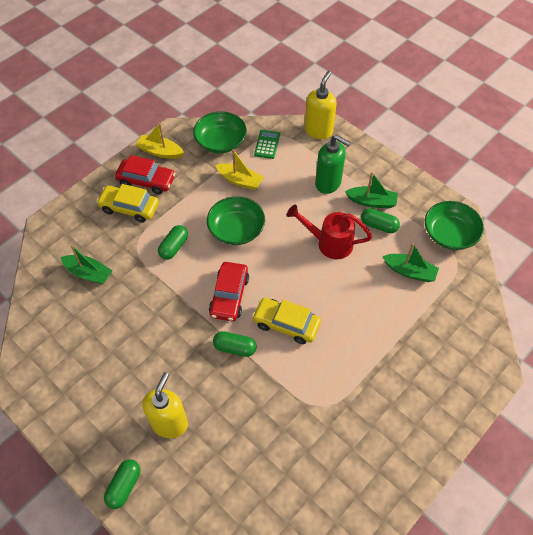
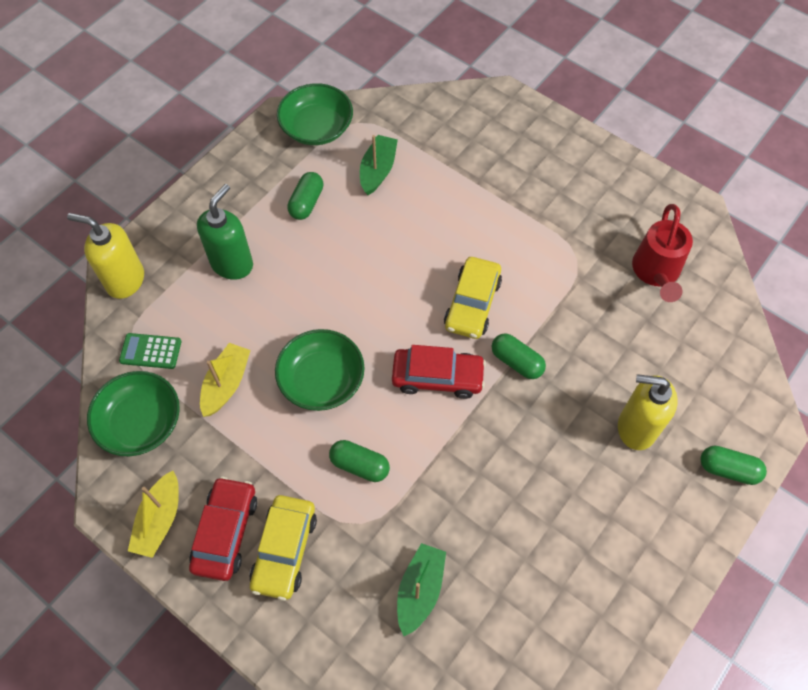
camera: 95 degrees left, 5 degrees up
(235, 348) = (516, 362): green capsule -> green capsule turned 60 degrees counterclockwise
(329, 243) = (339, 259): red watering can -> red watering can (656, 272)
(371, 202) = (265, 211): green boat -> none

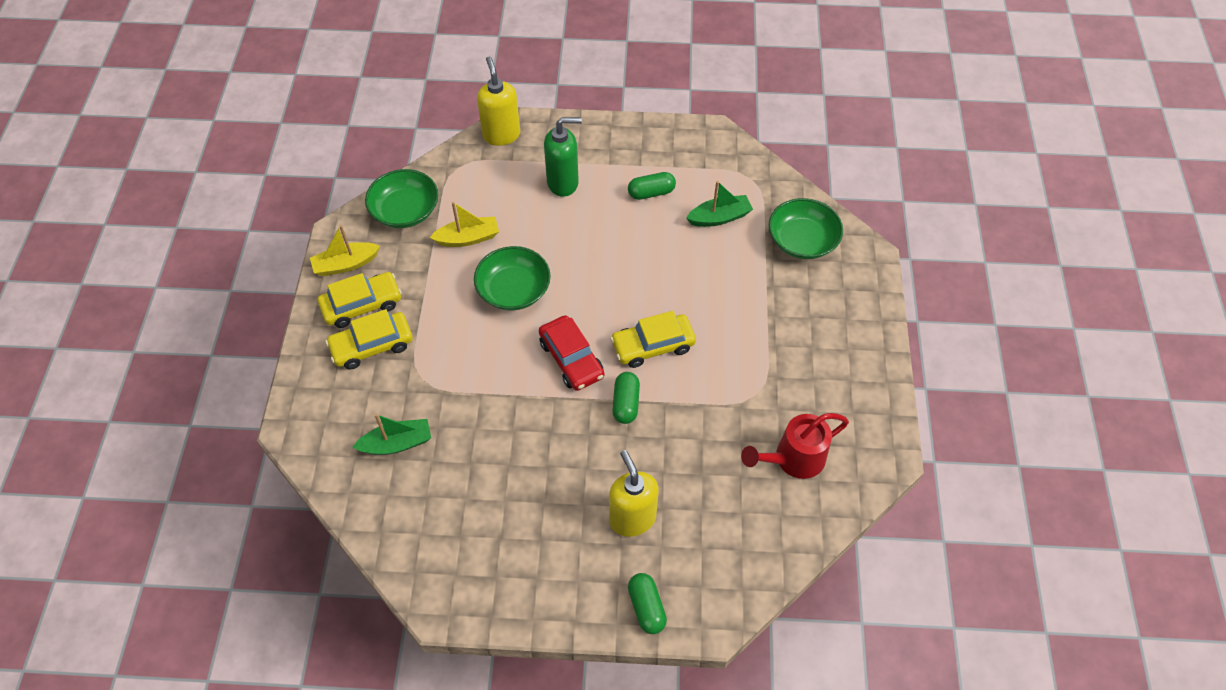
camera: 55 degrees right, 5 degrees down
(150, 351) = (460, 182): green calculator -> none
(225, 532) = (362, 305): red car -> yellow car
(316, 127) = (723, 158): green bowl -> green bowl (802, 240)
(360, 465) = (465, 352): green capsule -> none

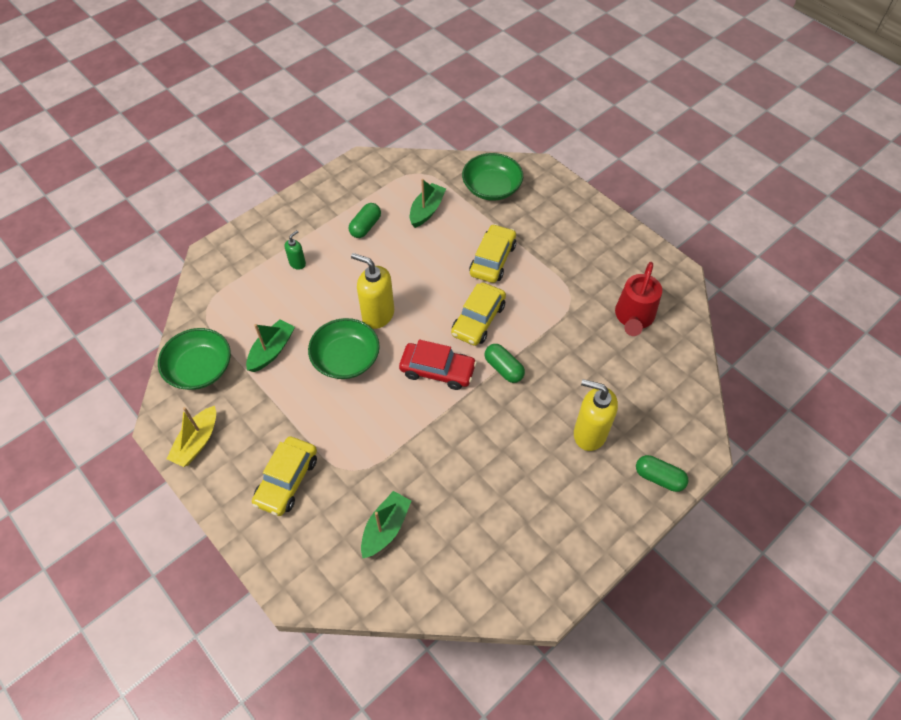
camera: 45 degrees left, 0 degrees up
(362, 305) = (245, 459): yellow car -> yellow car (492, 259)
(468, 238) = (272, 350): yellow boat -> green boat
(501, 134) = (213, 264): yellow soap dispenser -> yellow soap dispenser (377, 315)
(563, 182) = (297, 263): green soap dispenser -> green soap dispenser, size x0.51

